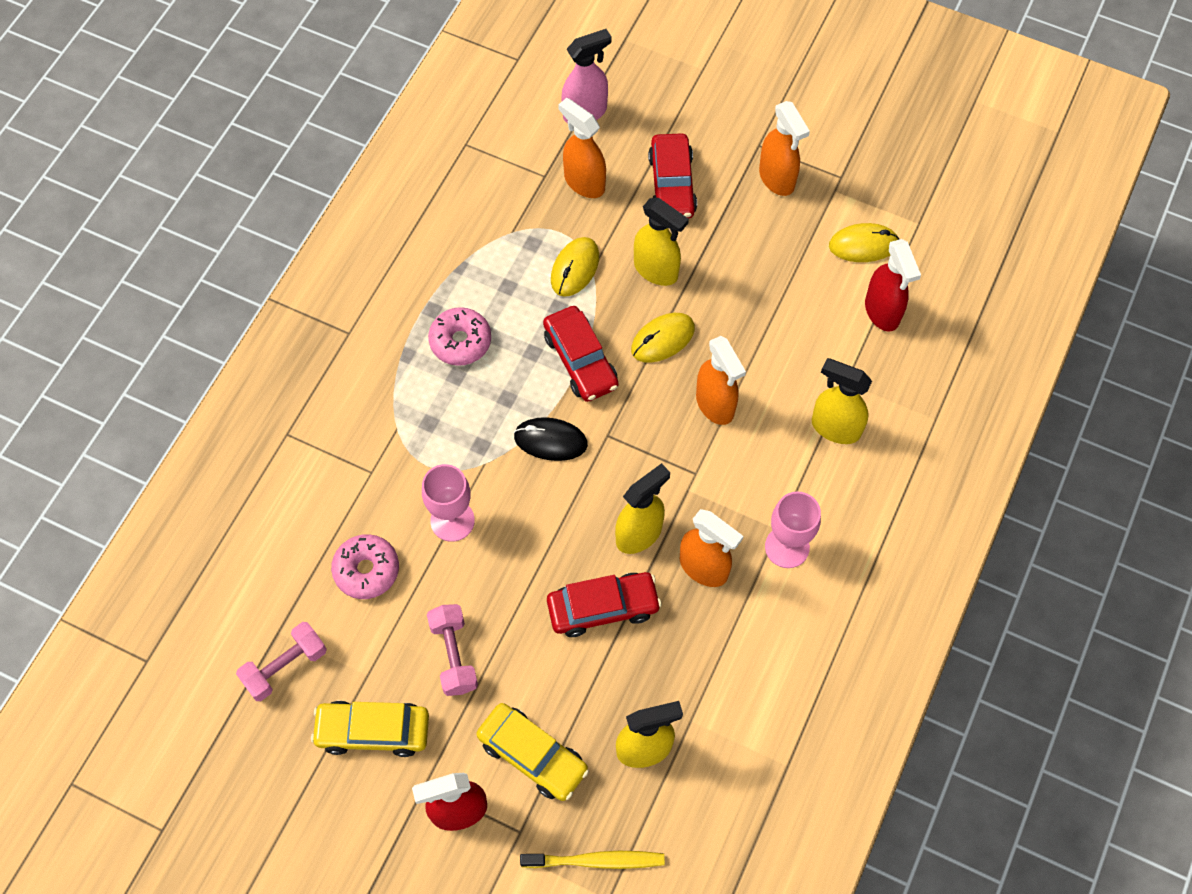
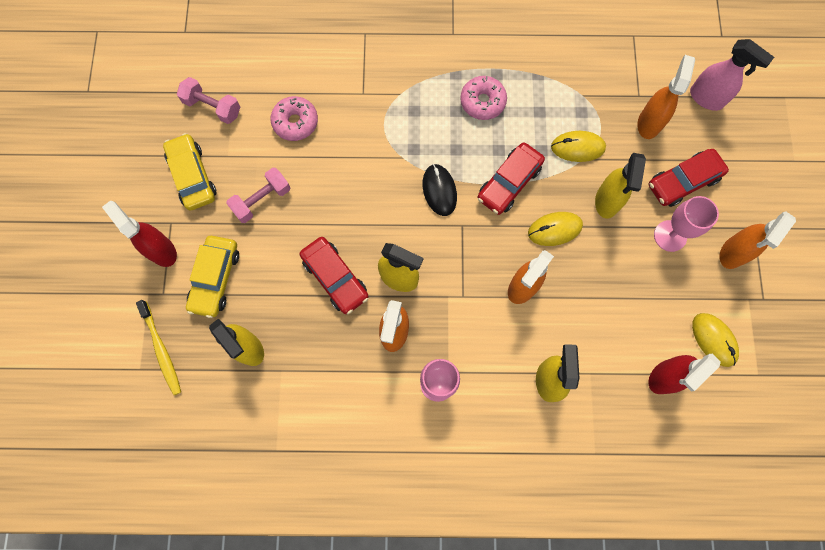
camera: 65 degrees right, 10 degrees up
(452, 520) = (352, 156): pink goblet -> pink goblet (670, 236)
(662, 339) = (554, 229): yellow mouse -> yellow mouse turned 45 degrees counterclockwise

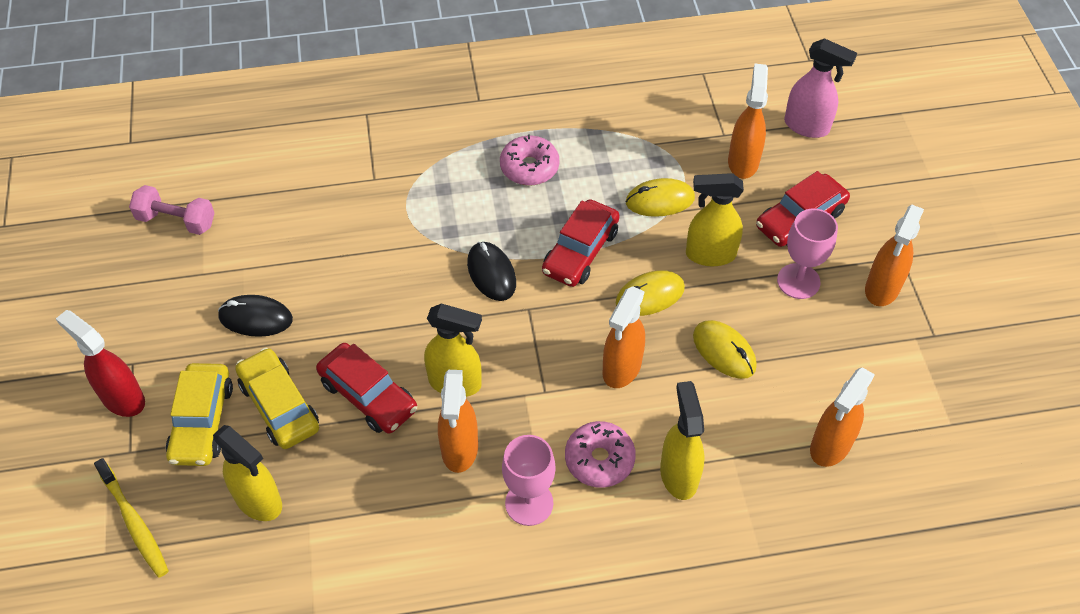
camera: 10 degrees left, 20 degrees down
(193, 176) = (157, 304): yellow car -> yellow car (279, 405)
(262, 200) = (255, 318): pink dumbbell -> black mouse
(295, 122) = (289, 223): pink donut -> pink donut (599, 459)
(607, 201) = (710, 254): yellow spray bottle -> yellow spray bottle turned 90 degrees clockwise
(664, 377) = (830, 446): red spray bottle -> orange spray bottle
(714, 340) = (883, 392): yellow mouse -> yellow mouse (724, 351)

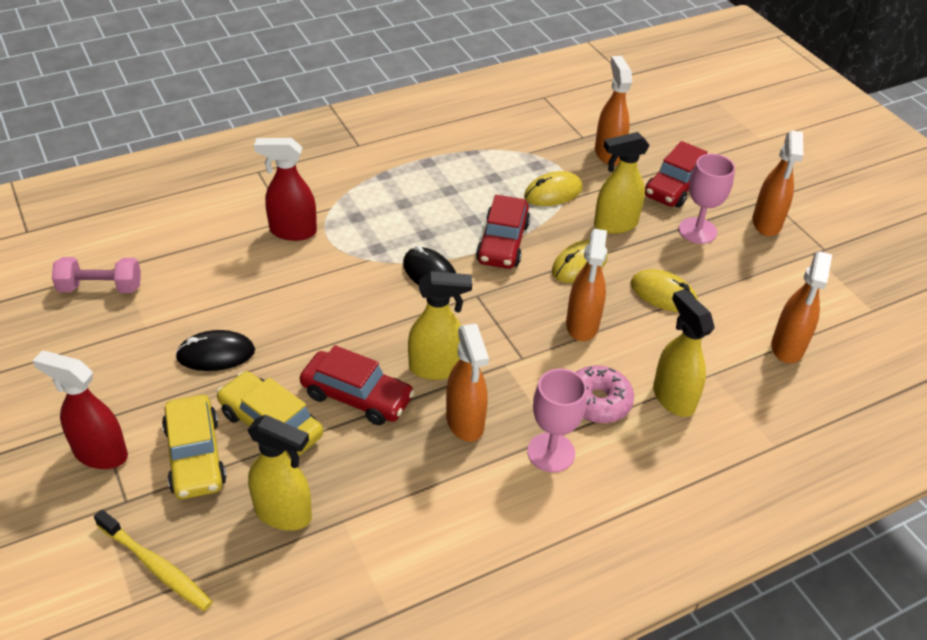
camera: 20 degrees left, 10 degrees down
(374, 193) = (292, 231): none -> red spray bottle
(529, 167) = (427, 187): pink donut -> none
(807, 126) = (647, 121): pink spray bottle -> none

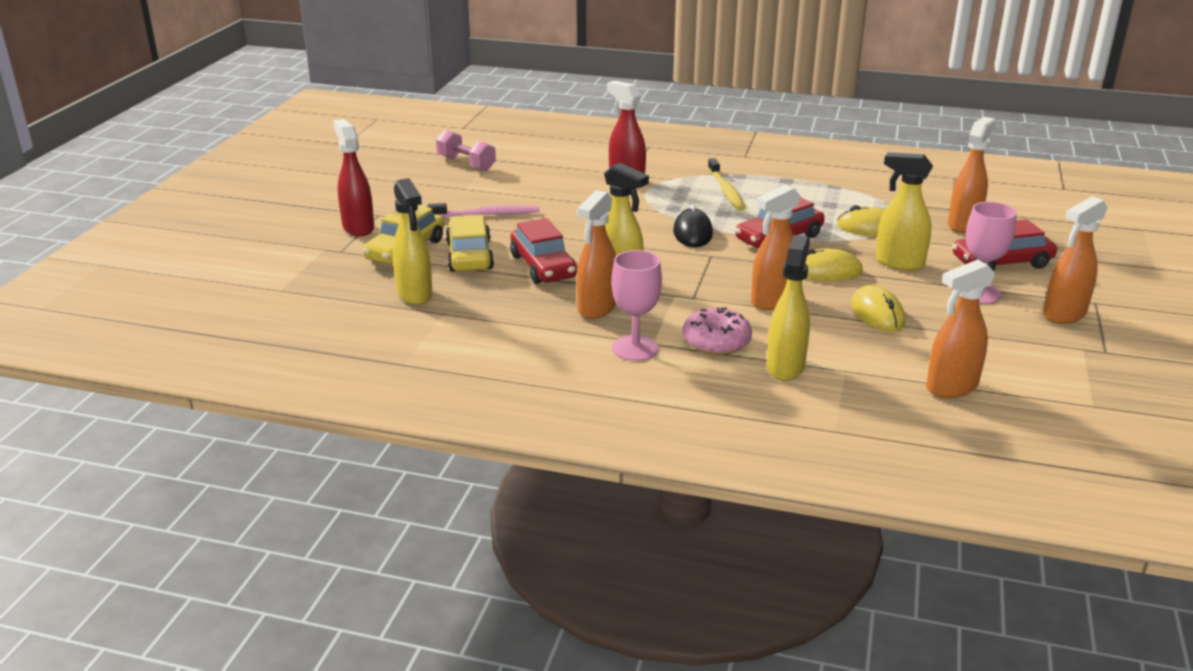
camera: 45 degrees right, 15 degrees down
(155, 566) = (314, 282): yellow toothbrush -> yellow toothbrush (726, 190)
(216, 354) = (486, 214): black mouse -> pink toothbrush

